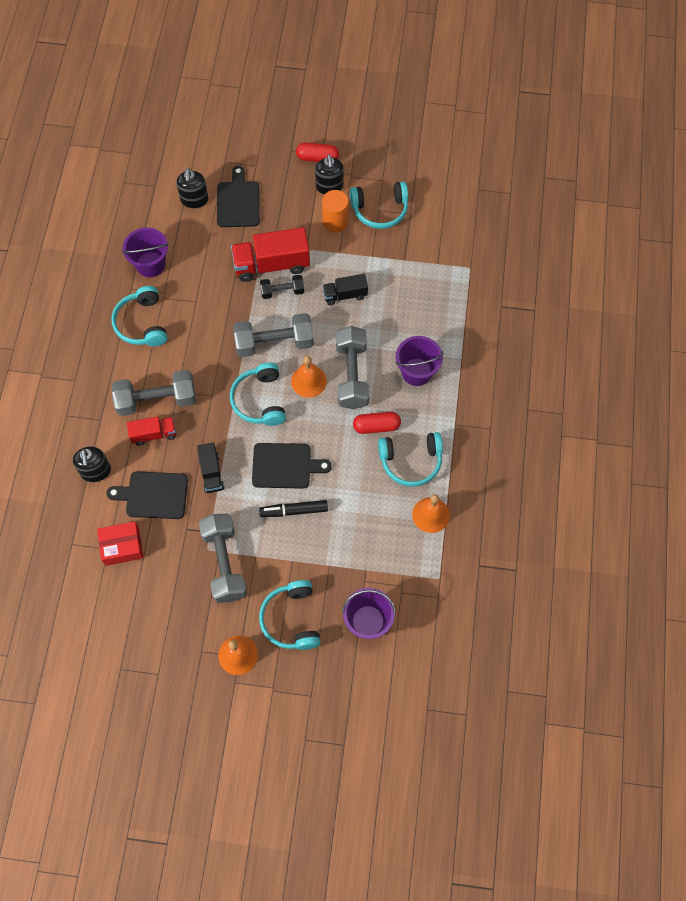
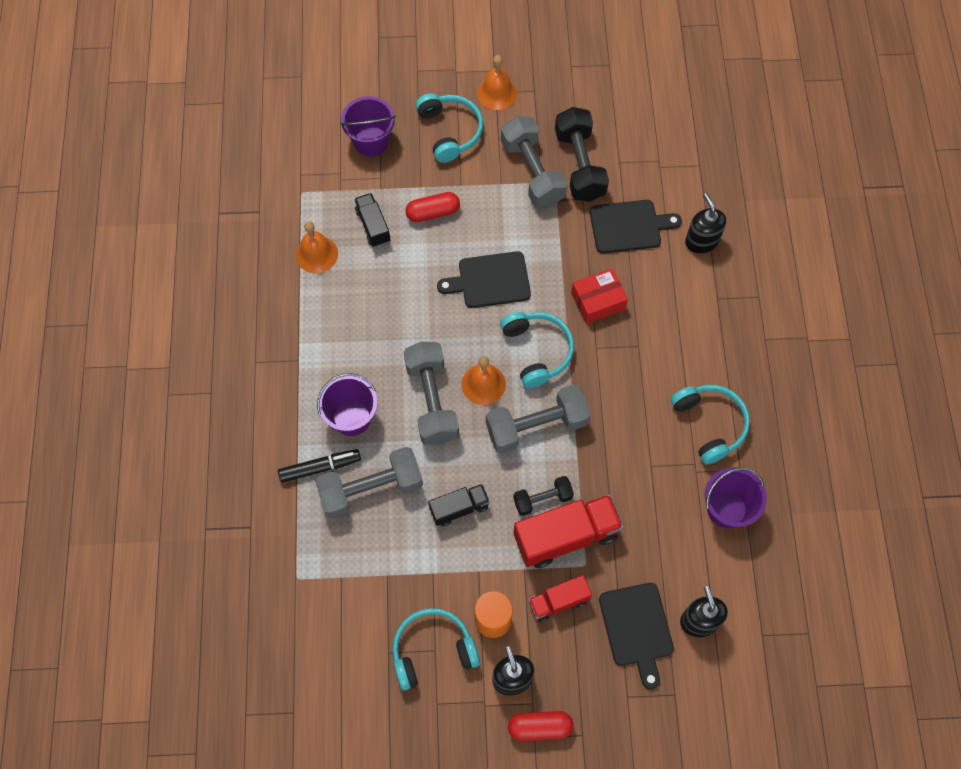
camera: 170 degrees right, 0 degrees up
(122, 546) = (645, 171): red box -> red box (598, 301)
(154, 434) = (650, 292): red truck -> red truck (558, 601)
(157, 400) = (659, 331): grey dumbbell -> grey dumbbell (371, 489)
(180, 562) = (579, 165): none -> black dumbbell
(211, 473) = (571, 260): black truck -> black truck (373, 226)
(294, 511) = (470, 234): black marker -> black marker (320, 468)
(376, 426) = (392, 342): red capsule -> red capsule (433, 212)
(411, 461) = (346, 308): turquoise headphones -> none

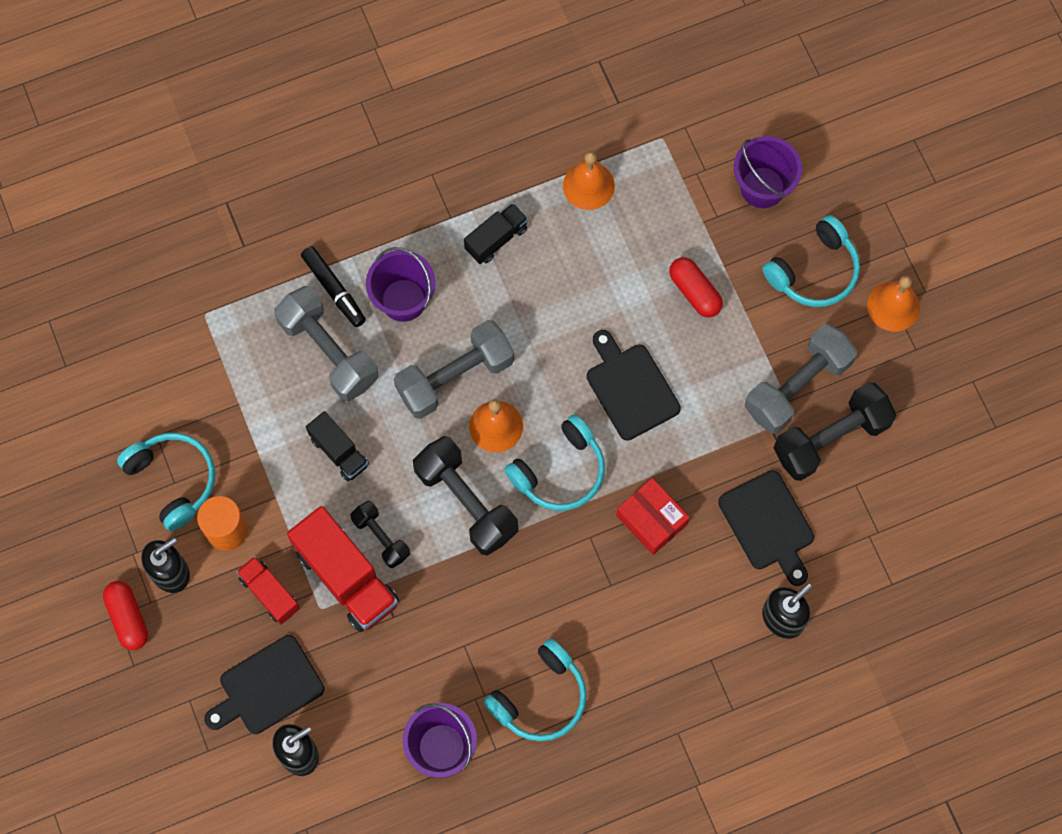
camera: 70 degrees right, 5 degrees up
(373, 226) = (650, 232): black truck -> black truck (496, 239)
(536, 426) = (466, 502): grey dumbbell -> black dumbbell

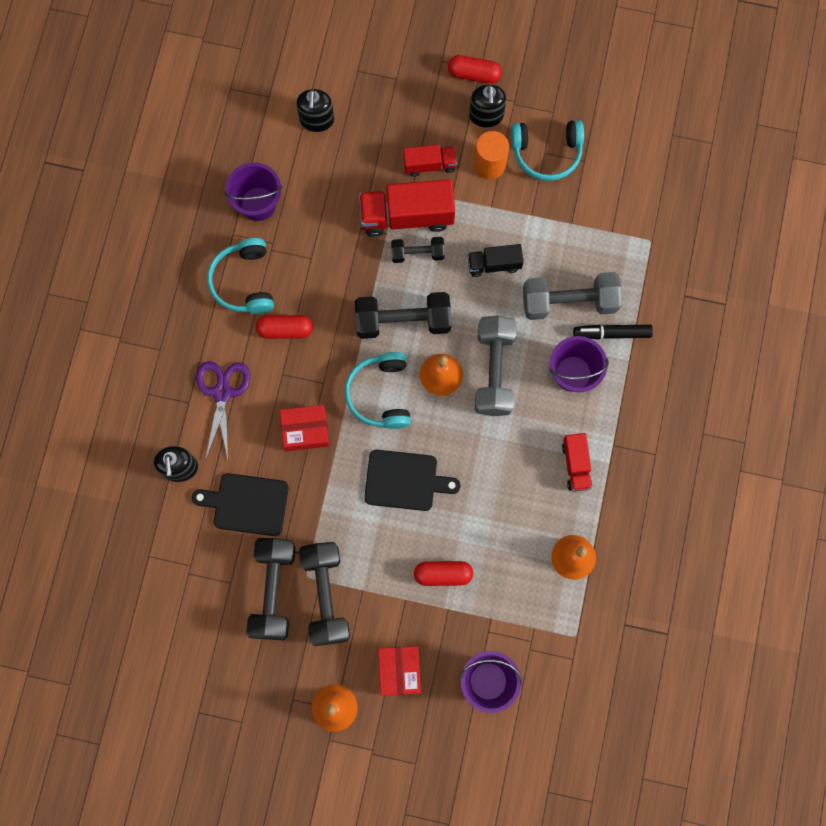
camera: 125 degrees right, 5 degrees up
(267, 687) = (371, 127): black cutting board -> none
(496, 239) = (576, 465): black truck -> red truck
(561, 616) = (285, 330): none -> red capsule
(675, 633) = (222, 392): none -> purple scissors
(797, 386) = (326, 595): grey dumbbell -> black dumbbell
(814, 271) = (399, 670): turquoise headphones -> red box

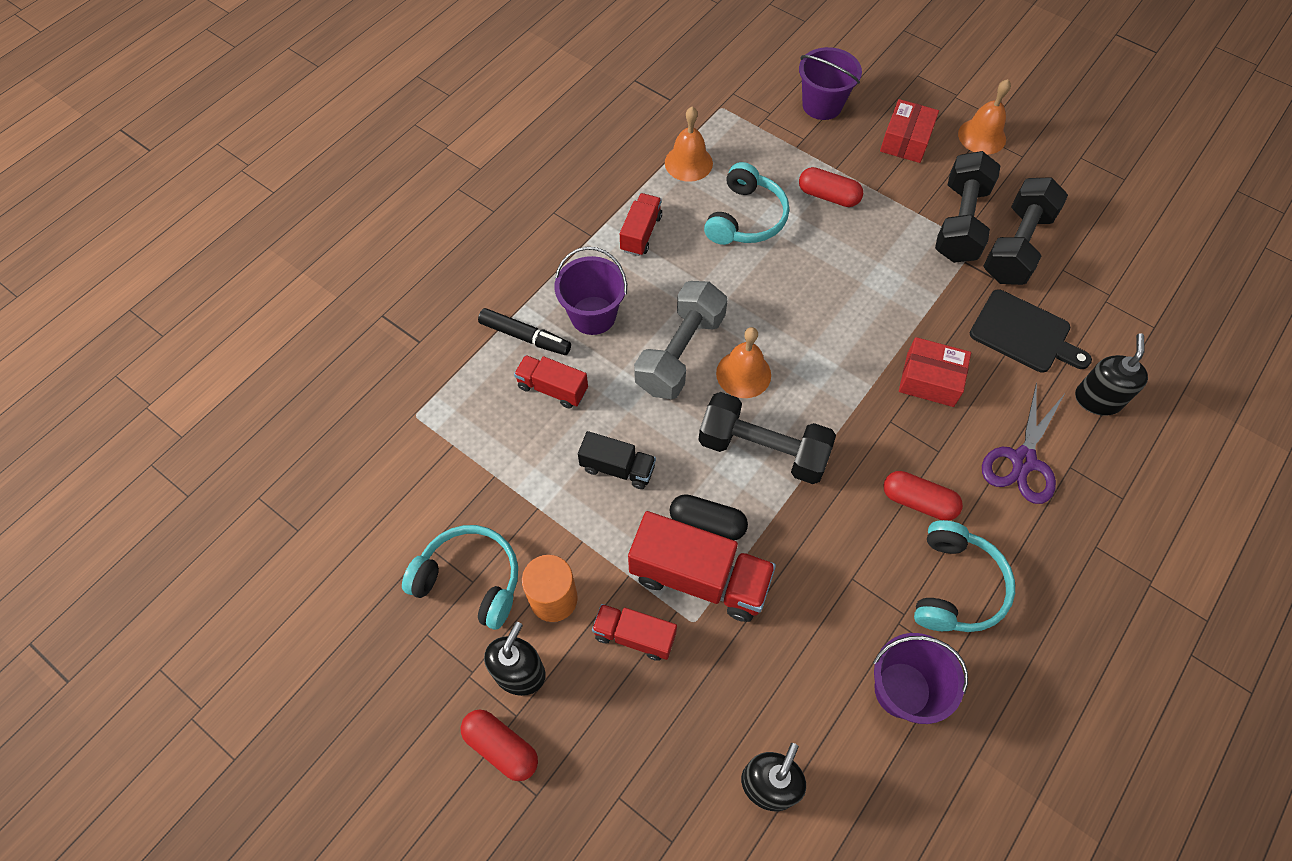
camera: 155 degrees left, 15 degrees down
(380, 394) = (825, 382): turquoise headphones -> turquoise headphones (746, 218)
(405, 481) = (833, 288): black cutting board -> none
(417, 253) = (707, 523): black dumbbell -> black capsule
(569, 302) = (552, 388): grey dumbbell -> red truck

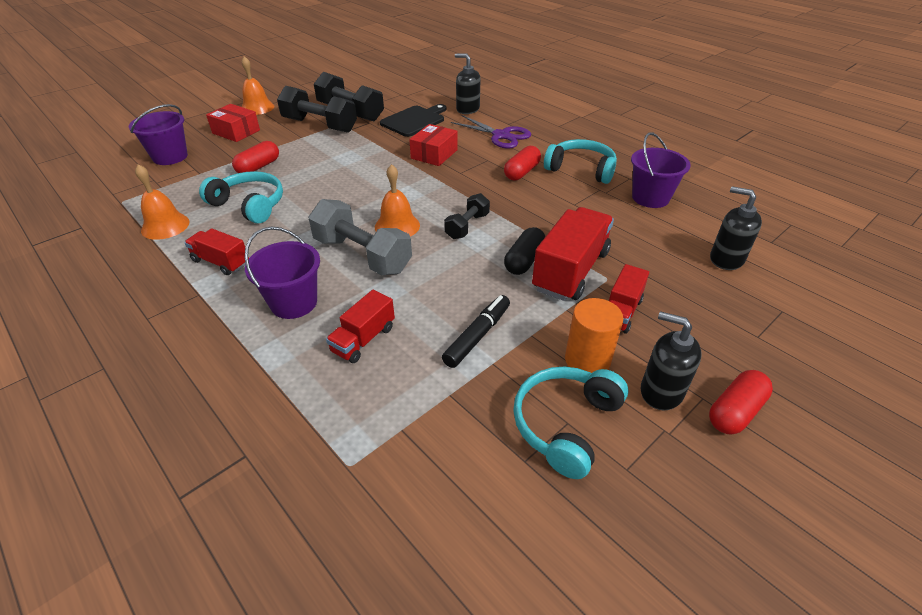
camera: 80 degrees left, 20 degrees down
(525, 337) = (291, 355): black marker -> black marker (477, 336)
(617, 468) = (463, 304): black truck -> none
(762, 450) = (467, 226): black dumbbell -> black dumbbell, size x0.57

